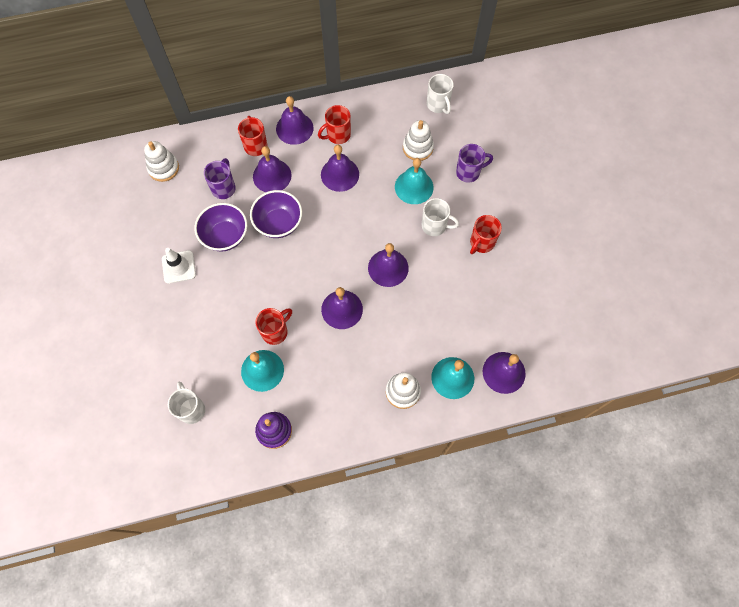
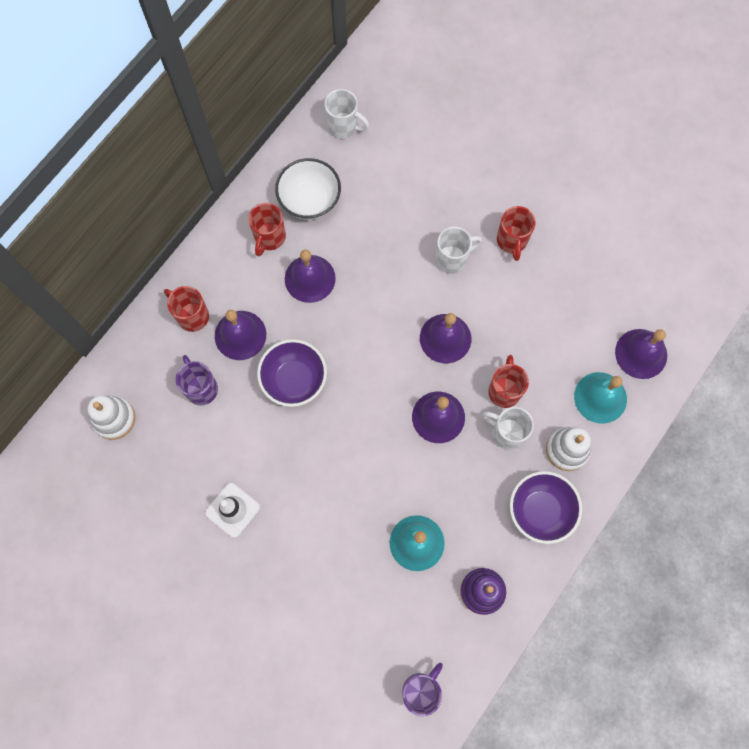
camera: 40 degrees left, 5 degrees up
(191, 409) = (383, 641): white mug -> white mug (507, 433)
(225, 236) = (251, 438): purple bowl -> purple bowl (540, 510)
(275, 331) = (394, 493): red mug -> red mug (504, 390)
(294, 128) = (216, 265): purple bell -> none
(380, 131) = (310, 200): none -> white bowl
(414, 187) = (396, 234): turquoise bell -> none
(417, 148) = (364, 189): white stacking toy -> none
(469, 172) = (436, 176): purple mug -> purple mug (421, 690)

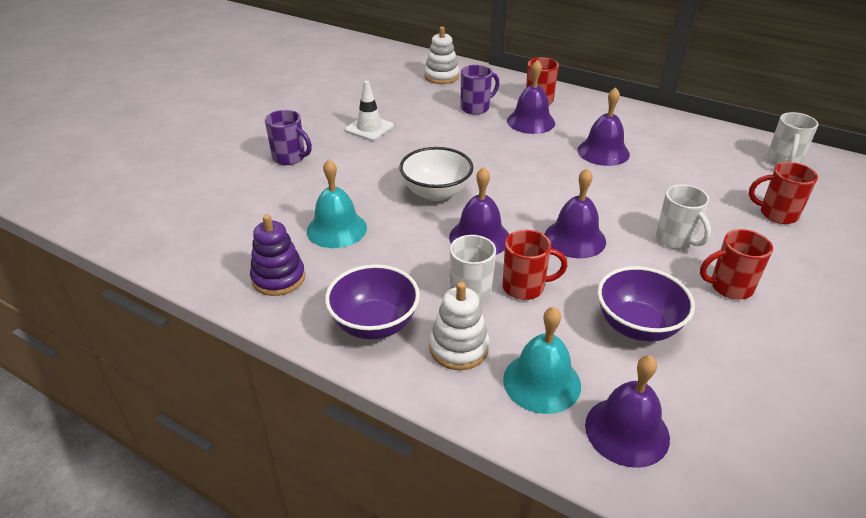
camera: 85 degrees right, 35 degrees down
(269, 238) = (633, 129): red mug -> red mug (777, 214)
(294, 380) = (496, 150): purple bowl -> purple bowl (637, 326)
(310, 200) = (686, 147): white bowl -> white bowl (436, 193)
(421, 690) = (181, 239): purple mug -> purple mug (290, 158)

